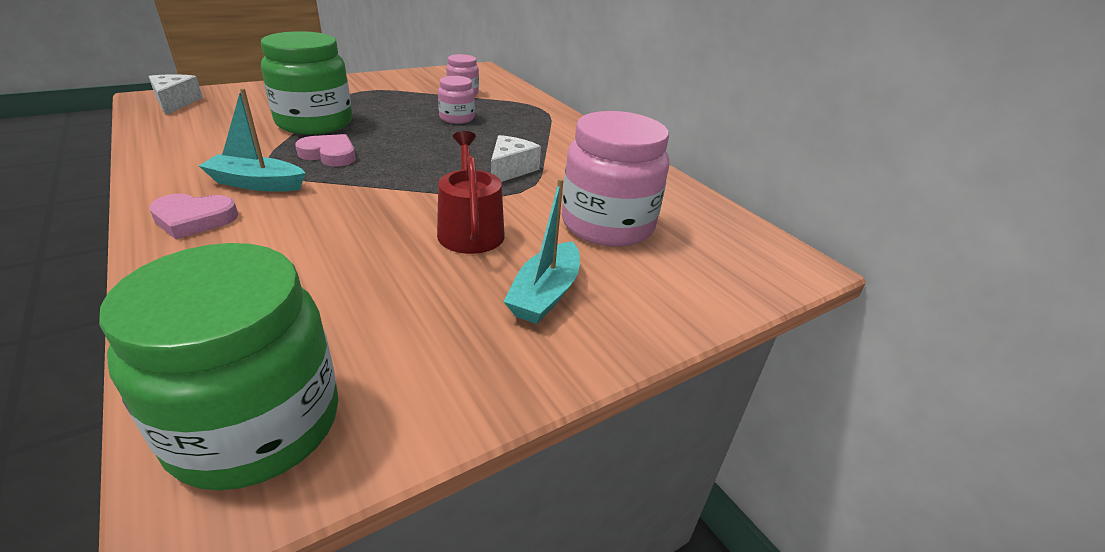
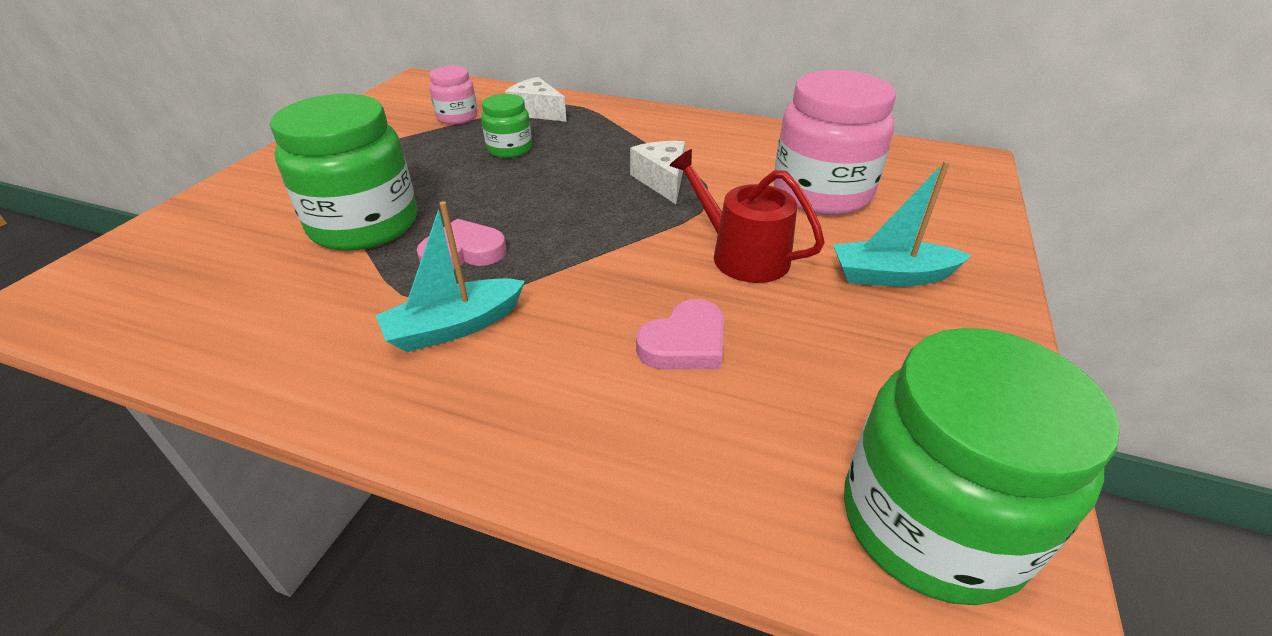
camera: 35 degrees left, 5 degrees up
(175, 103) = (97, 288): white cheese -> white cheese (537, 112)
(194, 219) = (474, 405): pink heart -> pink heart (685, 343)
(457, 118) = (509, 149): pink jar -> green jar
(545, 294) = (891, 276): turquoise boat -> turquoise boat turned 105 degrees clockwise

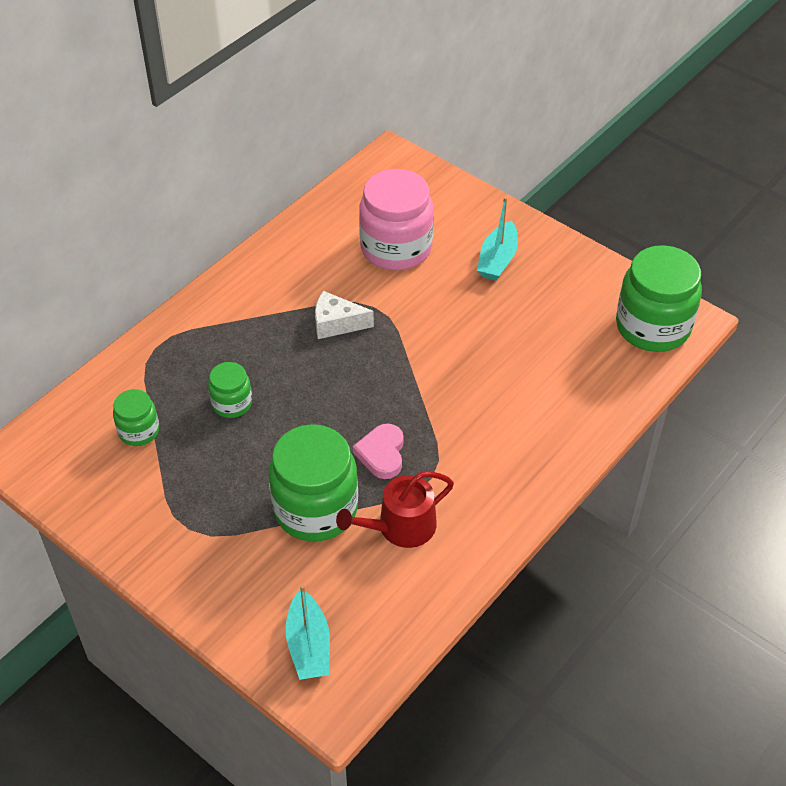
camera: 70 degrees left, 10 degrees up
(454, 327) = (463, 467): turquoise boat -> turquoise boat (308, 645)
(457, 117) = (139, 431): pink jar -> green jar
(537, 112) = (162, 371): white cheese -> none
(685, 343) = (518, 368): pink heart -> none
(742, 255) = (449, 315): red watering can -> red watering can (400, 527)

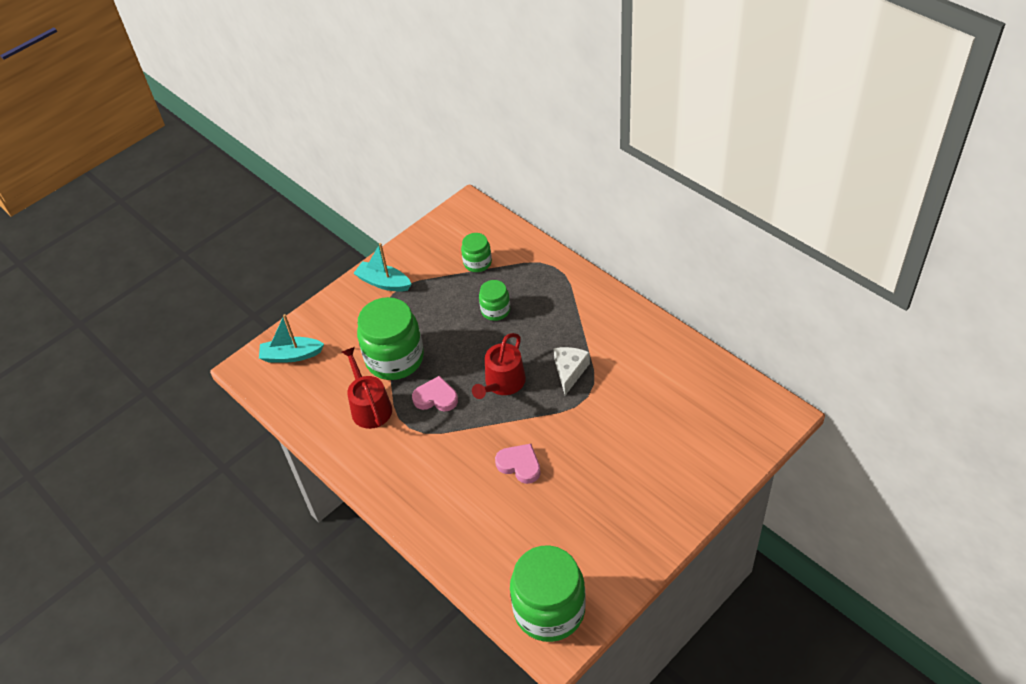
camera: 100 degrees right, 0 degrees up
(356, 387) = (502, 383): none -> red watering can
(396, 248) = (657, 414): pink jar -> none
(477, 362) = (519, 465): none -> pink heart
(497, 260) = (641, 490): turquoise boat -> turquoise boat (383, 282)

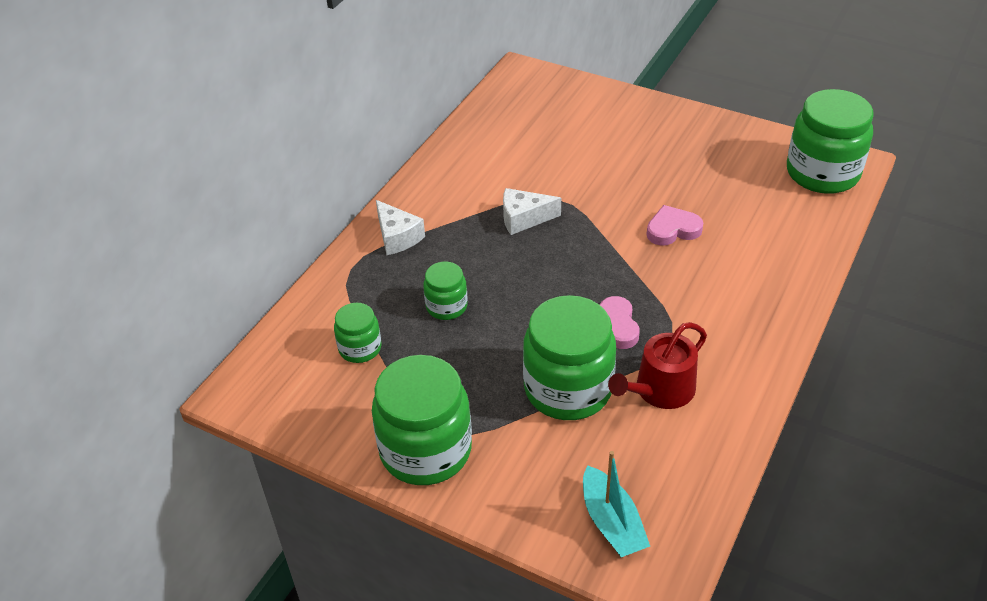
camera: 110 degrees left, 5 degrees down
(383, 282) = (425, 450): turquoise boat -> green jar
(502, 383) = (564, 270): red watering can -> none
(519, 465) = (672, 229): pink heart -> pink heart turned 60 degrees clockwise
(577, 294) = (397, 237): none -> white cheese

